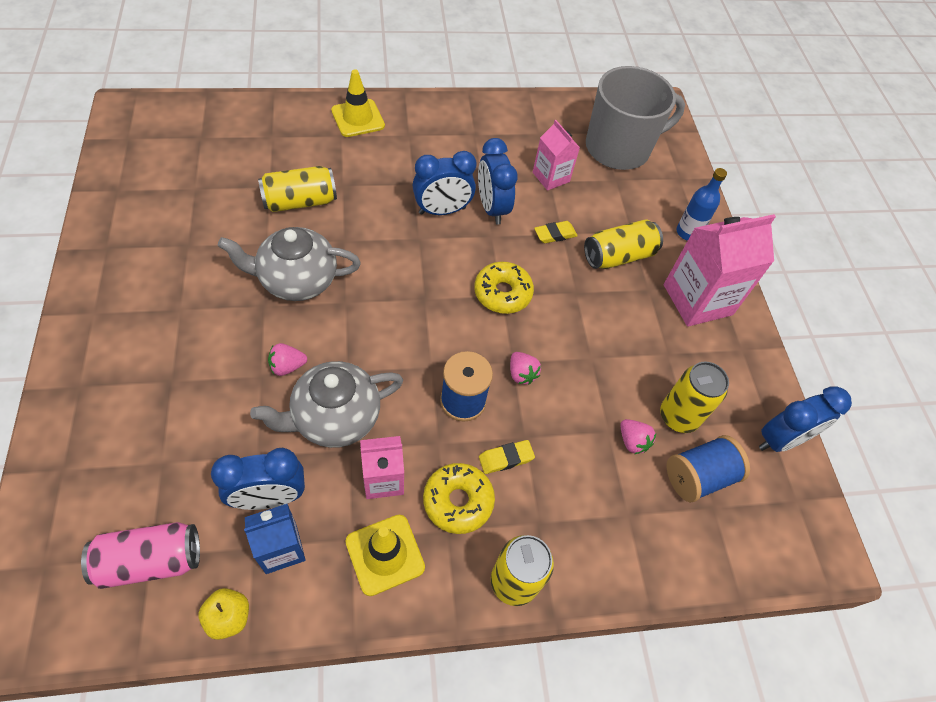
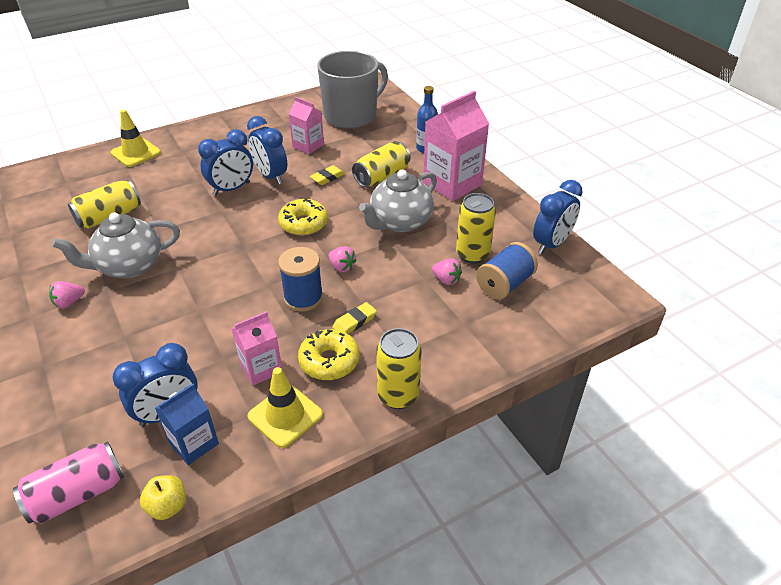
camera: 15 degrees left, 15 degrees down
(287, 366) = (145, 323): pink strawberry -> pink strawberry (69, 303)
(334, 418) = (201, 343): grey teapot -> grey teapot (400, 222)

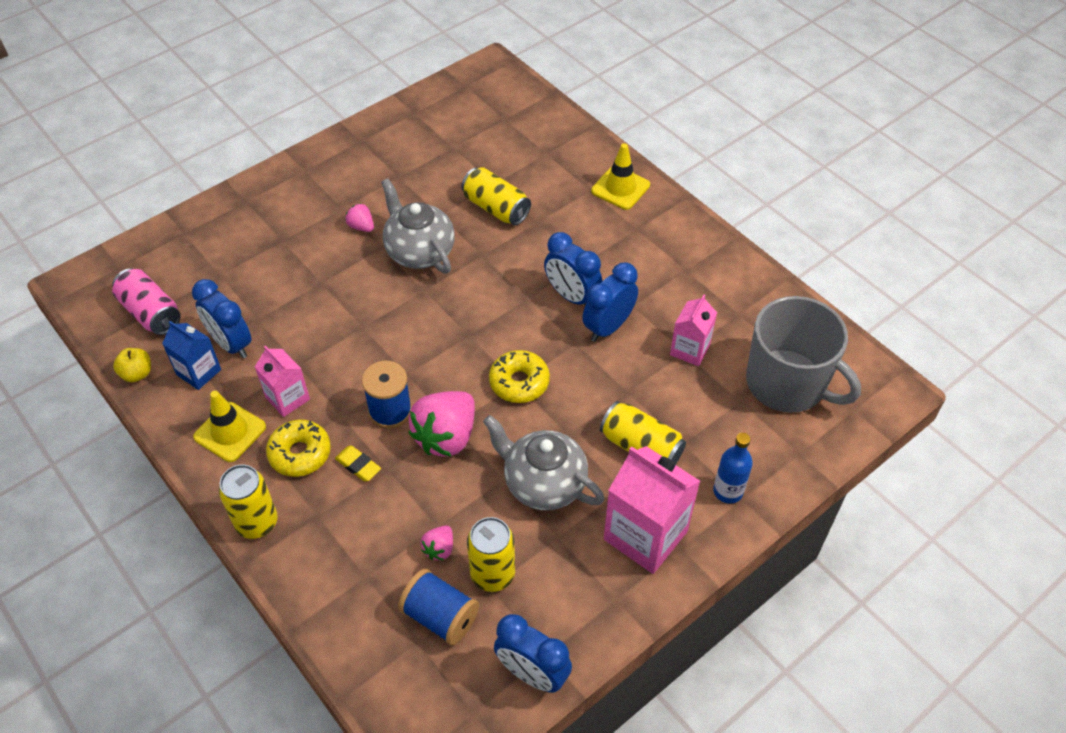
camera: 80 degrees right, 10 degrees up
(327, 178) = (621, 386): yellow eraser -> none
(342, 267) = (446, 436): pink strawberry -> pink strawberry, size x2.11

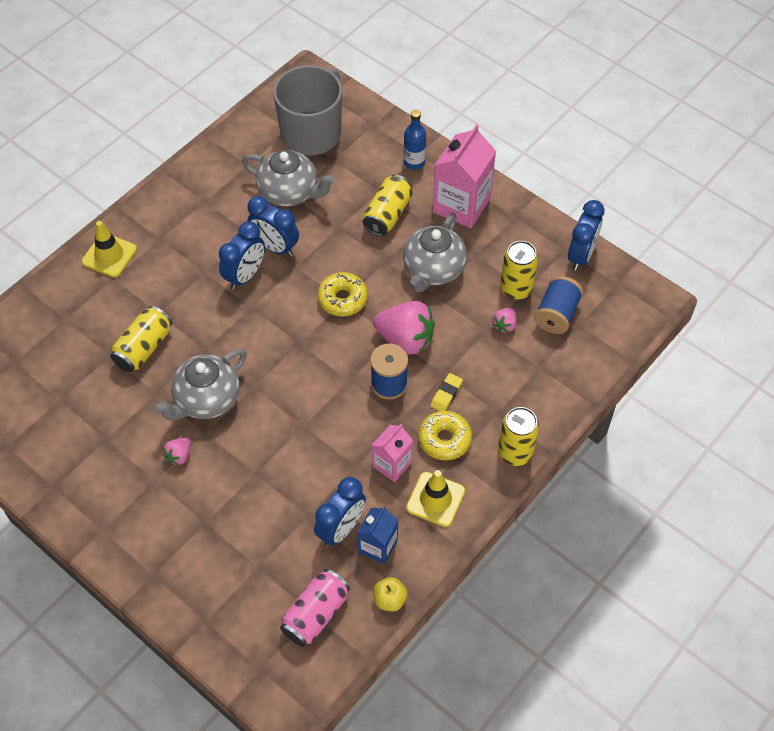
camera: 100 degrees left, 5 degrees up
(439, 549) = (504, 325): pink strawberry -> pink strawberry turned 105 degrees clockwise
(690, 349) = (289, 192): pink carton -> grey teapot

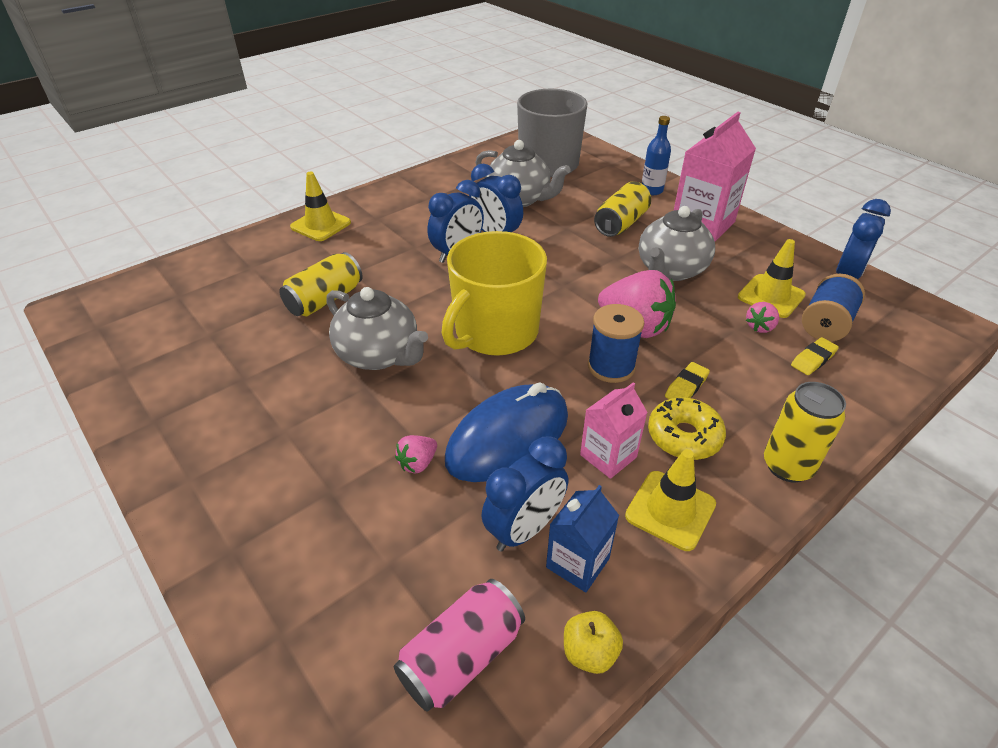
camera: 10 degrees right, 15 degrees down
(179, 456) = (325, 408): pink strawberry -> pink strawberry (418, 463)
(206, 400) = (379, 355): grey teapot -> grey teapot turned 105 degrees counterclockwise
(294, 362) = (495, 332): none -> yellow mug
(319, 460) = (508, 437): none -> blue mouse
(342, 299) = (563, 283): yellow donut -> none
(516, 289) = (771, 296): yellow can -> yellow traffic cone
(542, 353) = (813, 359): none -> yellow eraser

